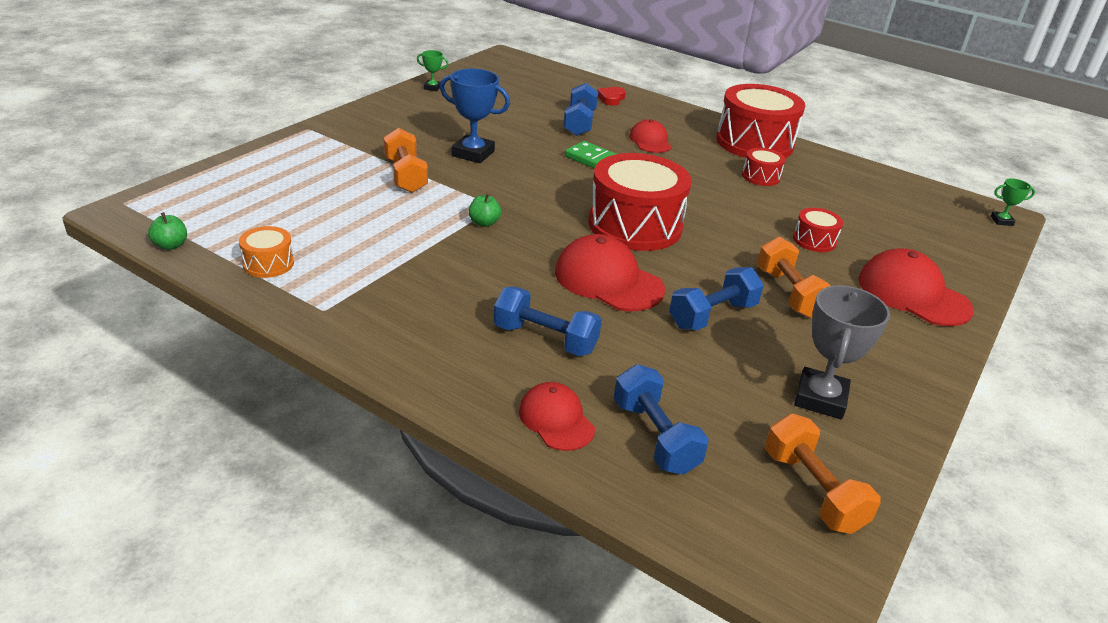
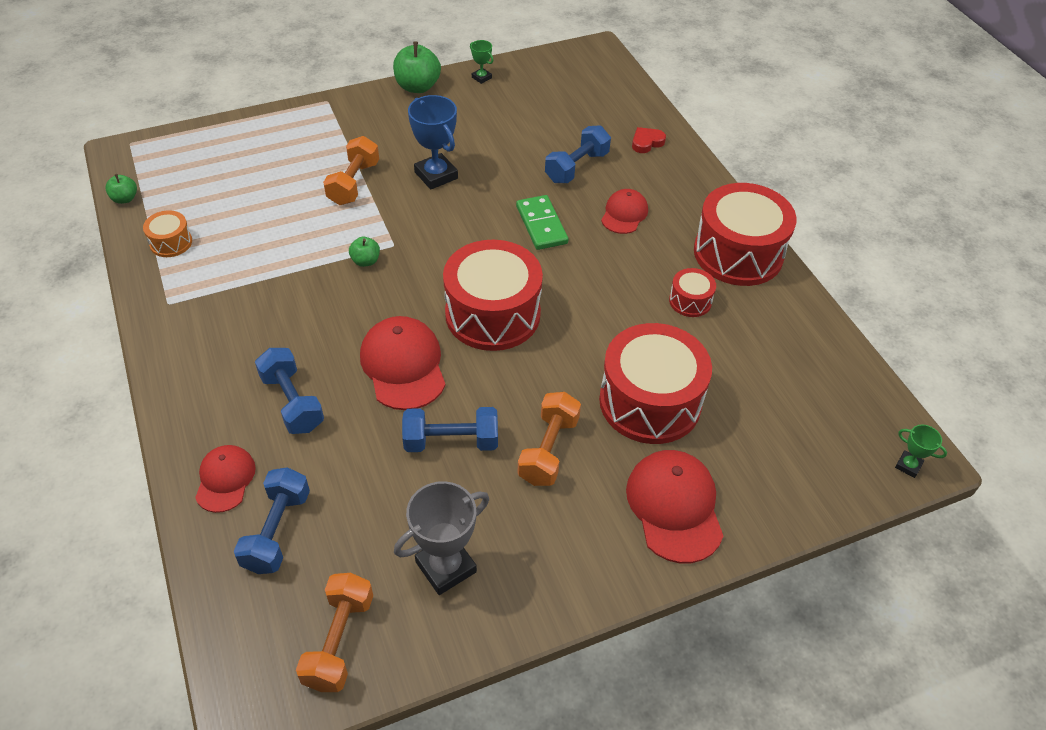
camera: 35 degrees right, 15 degrees up
(383, 103) = (417, 87): none -> green apple
(814, 240) = (650, 401): red drum -> red drum, size x2.19

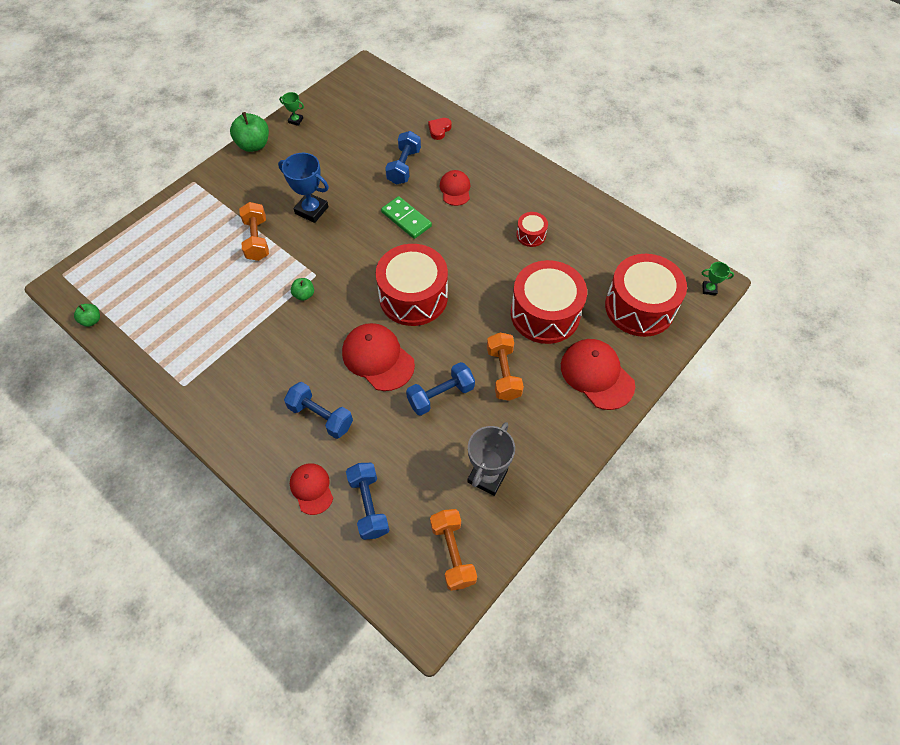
camera: 25 degrees left, 10 degrees up
(171, 242) = (152, 339): orange drum -> none
(738, 253) = (541, 189): red drum -> red drum (639, 307)

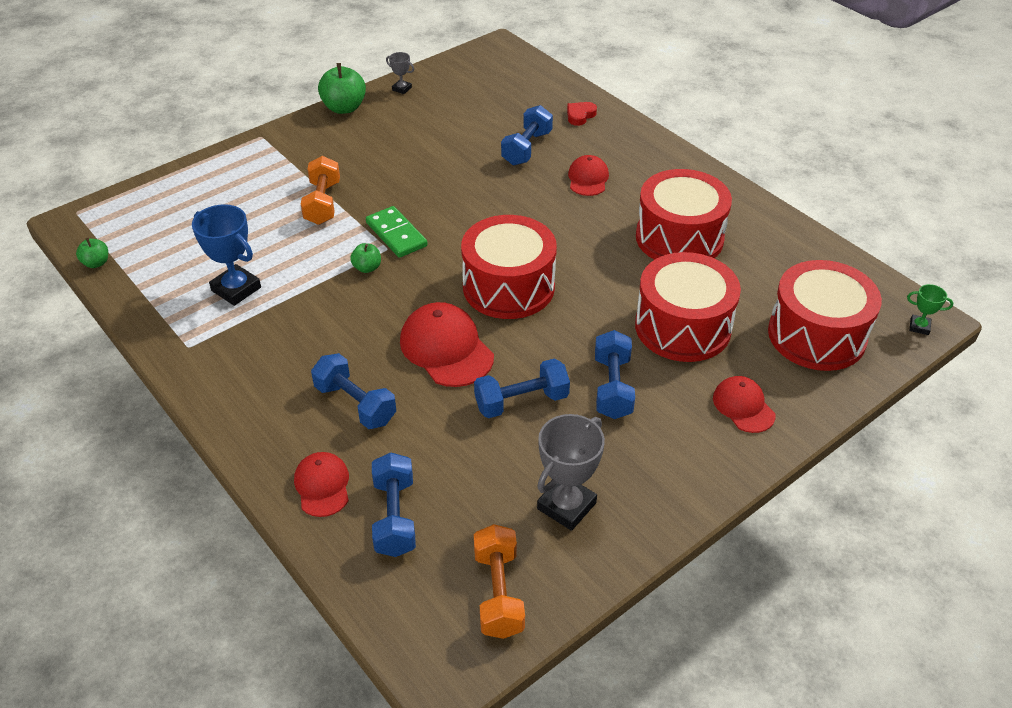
camera: 10 degrees right, 15 degrees down
(295, 120) = (402, 89): green trophy -> grey trophy
(311, 210) = (399, 180): blue trophy -> blue trophy (236, 289)
(406, 219) = (518, 203): green domino -> green domino (396, 234)
(503, 373) = (613, 387): orange dumbbell -> blue dumbbell
(531, 235) = (679, 238): red drum -> red drum, size x2.19
(597, 375) = (743, 406): red cap -> red cap, size x0.61

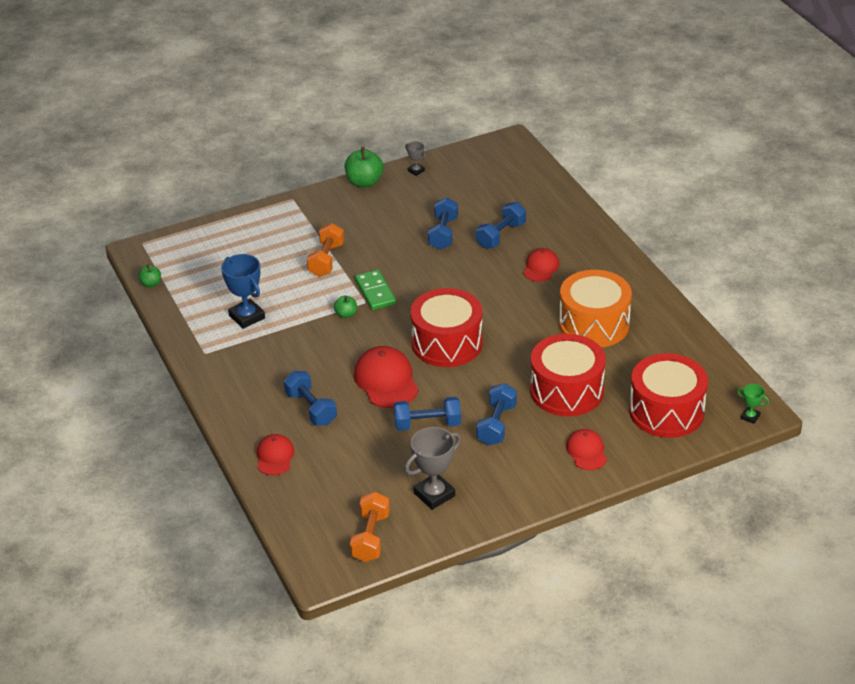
camera: 15 degrees right, 5 degrees down
(394, 517) = (317, 483): blue dumbbell -> blue dumbbell (443, 233)
(580, 115) = (556, 212): red heart -> none
(679, 238) = (594, 324): red drum -> orange drum

